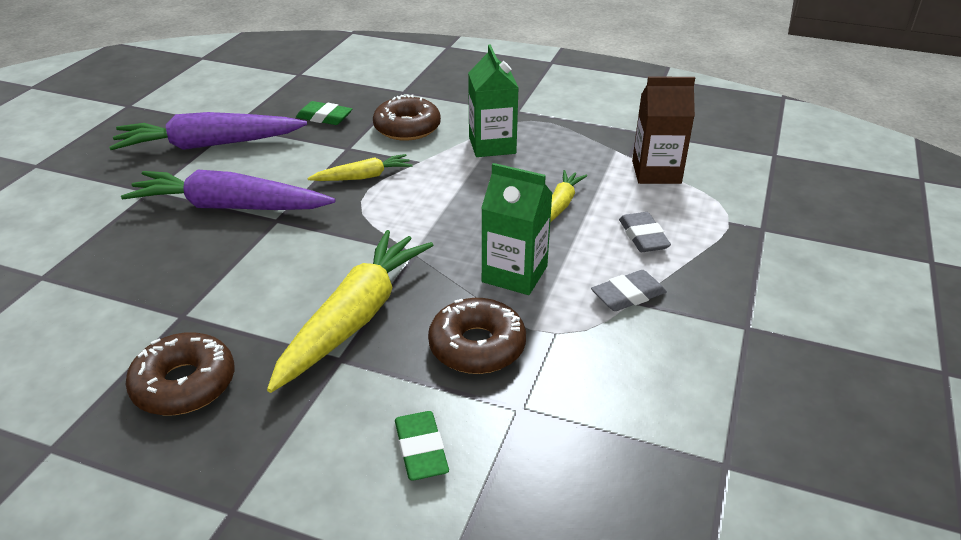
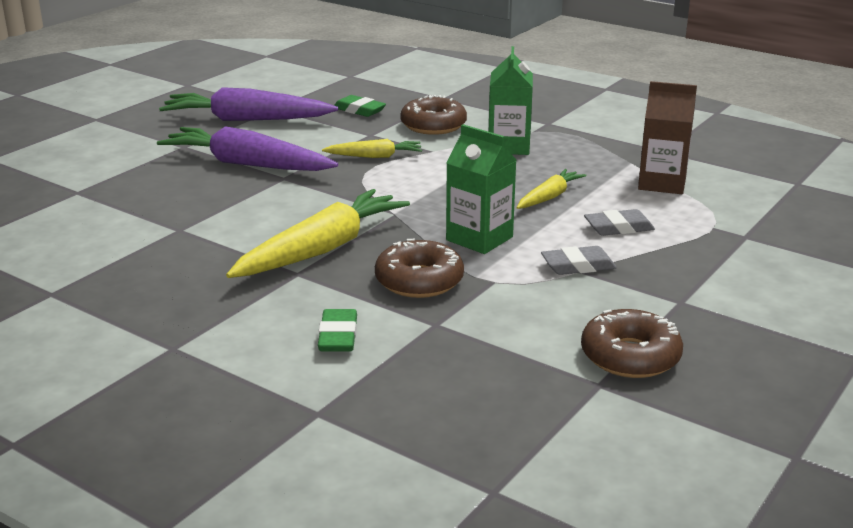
camera: 15 degrees right, 10 degrees down
(184, 384) = (165, 271): brown donut -> brown donut (630, 356)
(643, 237) = (618, 228): grey eraser -> grey eraser turned 75 degrees clockwise

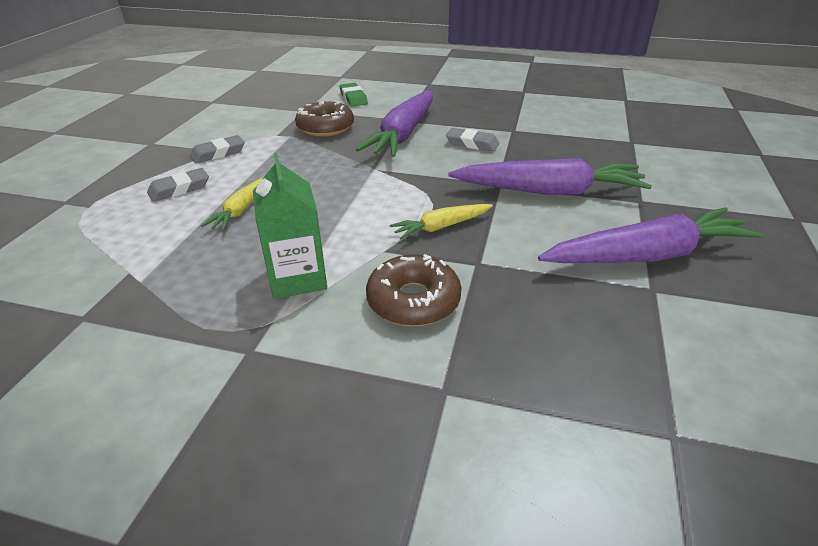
camera: 160 degrees right, 10 degrees up
(253, 221) = (472, 144): none -> grey eraser
(322, 249) = (403, 134): yellow carrot -> purple carrot
(359, 110) = (540, 313): green eraser -> none
(479, 239) = (296, 160): green carton -> none
(630, 356) = (193, 113): brown donut -> none
(662, 183) = (114, 252): brown carton -> none

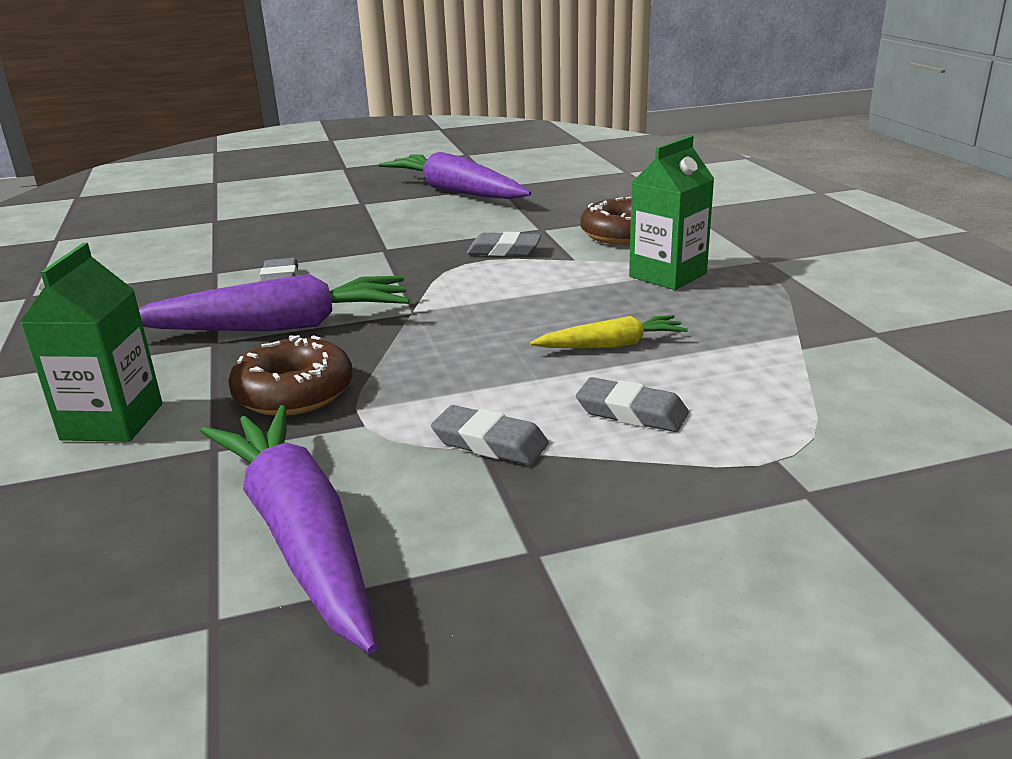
camera: 120 degrees left, 10 degrees down
(353, 98) = (112, 422): green eraser -> green carton
(441, 227) = (504, 250): yellow carrot -> grey eraser
(549, 191) = (378, 229): purple carrot -> purple carrot (299, 534)

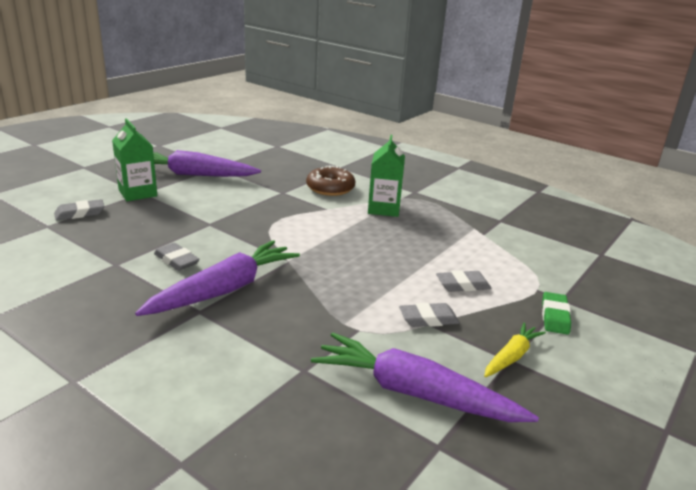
camera: 40 degrees left, 0 degrees up
(112, 422) = (219, 378): green carton -> green carton (138, 193)
(294, 392) = (297, 325): brown donut -> none
(504, 250) = (282, 210): grey eraser -> grey eraser (80, 213)
(611, 345) = (410, 254): yellow carrot -> yellow carrot (511, 356)
(739, 515) = (554, 316): none -> green eraser

